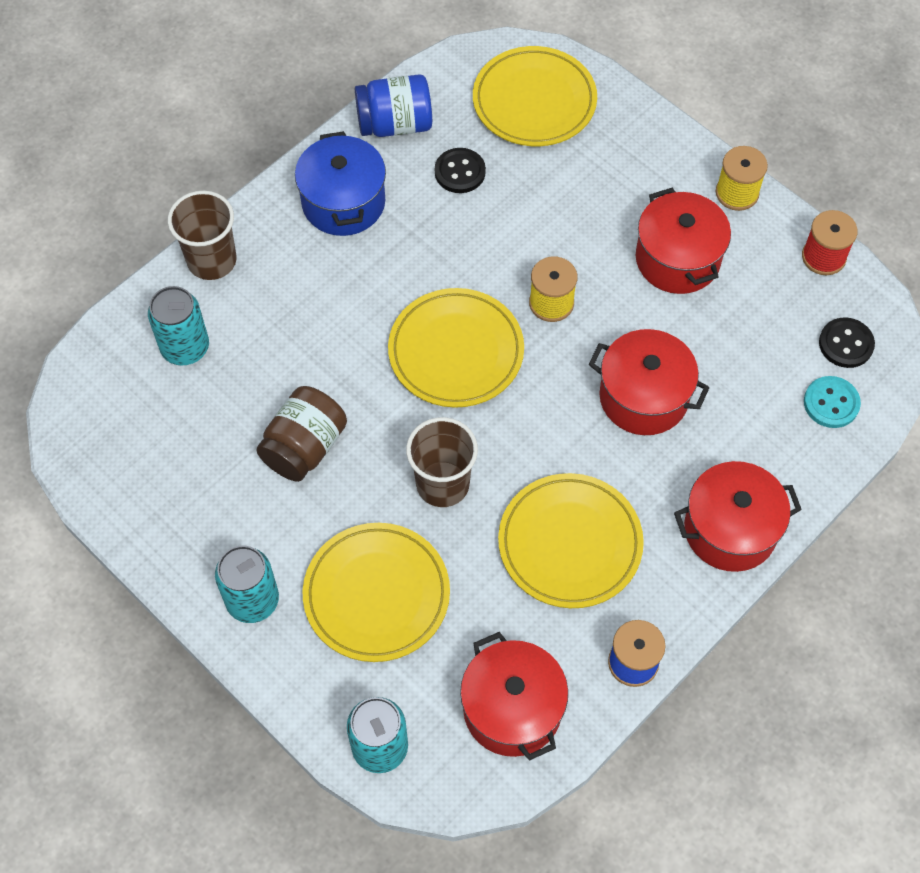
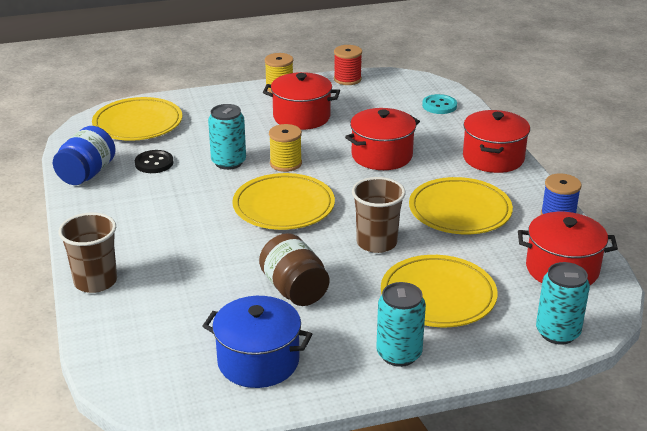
camera: 60 degrees left, 30 degrees down
(185, 348) = (154, 318): turquoise can -> turquoise can (228, 162)
(343, 202) = (120, 212): blue pot -> blue pot (258, 361)
(846, 344) = (407, 90): black button -> none

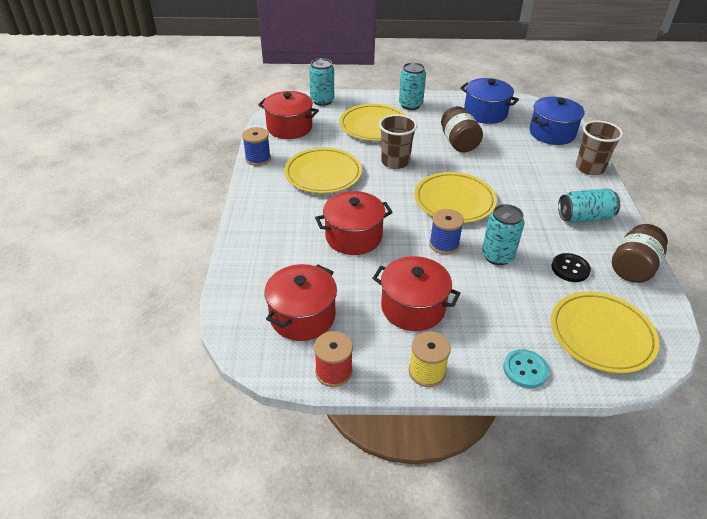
camera: 165 degrees left, 10 degrees up
(87, 174) = (633, 267): blue jar -> brown jar
(124, 213) = (584, 217): none -> turquoise can
(141, 337) = (552, 133): none -> blue pot
(285, 163) = (444, 244): yellow spool -> blue spool
(439, 106) = (256, 294): turquoise button -> turquoise button (525, 369)
(493, 158) = (259, 215): red pot -> red pot (302, 316)

